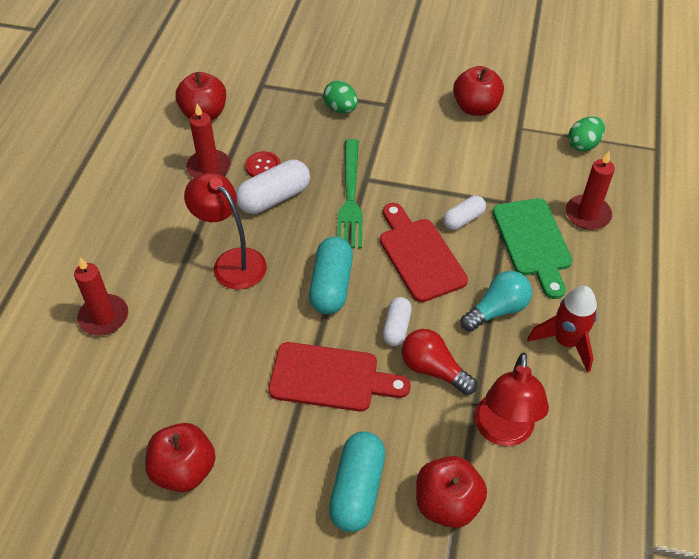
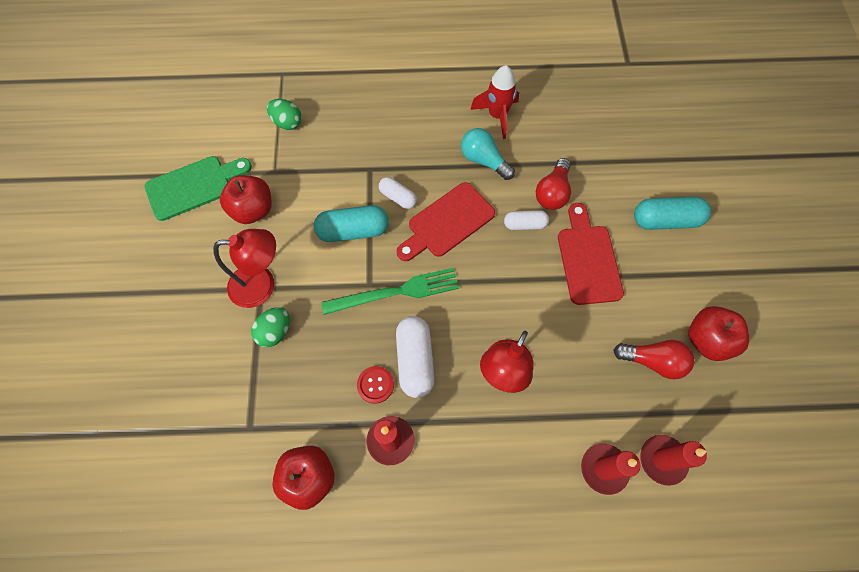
camera: 105 degrees left, 15 degrees up
(185, 401) = (652, 361): none -> red light bulb
(274, 198) = (415, 360): white capsule -> white capsule turned 45 degrees clockwise
(331, 285) = (501, 282): turquoise capsule -> turquoise capsule (353, 231)
(447, 503) = (650, 167): red apple -> none
(503, 432) = (584, 143): red lamp -> red lamp (262, 285)
(533, 242) = (408, 146): green cutting board -> green cutting board (194, 186)
(587, 214) = (368, 113): red candle -> red candle (662, 460)

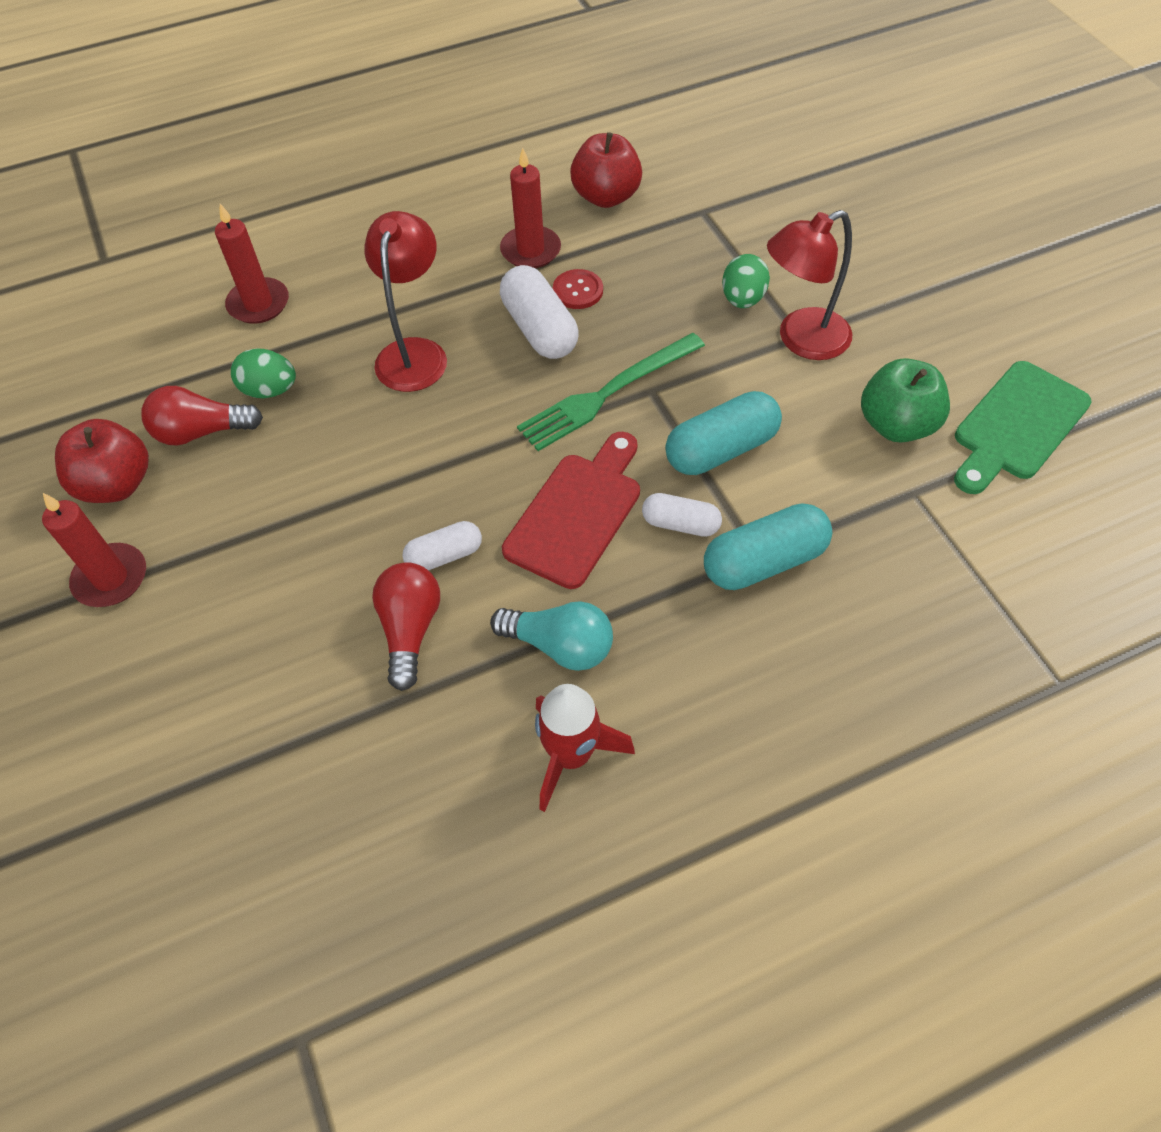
camera: 160 degrees right, 10 degrees down
(253, 210) = (896, 425): red apple -> green apple
(287, 123) = (963, 584): green egg -> green egg (270, 390)
(588, 259) = (322, 536): red cutting board -> none
(662, 460) = (183, 333): red candle -> red candle (111, 578)
(665, 220) = (188, 651): turquoise capsule -> turquoise capsule (764, 561)

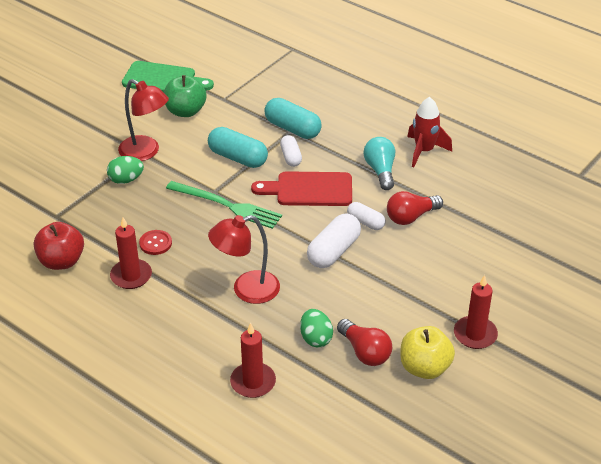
camera: 120 degrees left, 15 degrees down
(117, 484) = (424, 368): red apple -> yellow apple
(539, 329) = (196, 247): white capsule -> white capsule (333, 251)

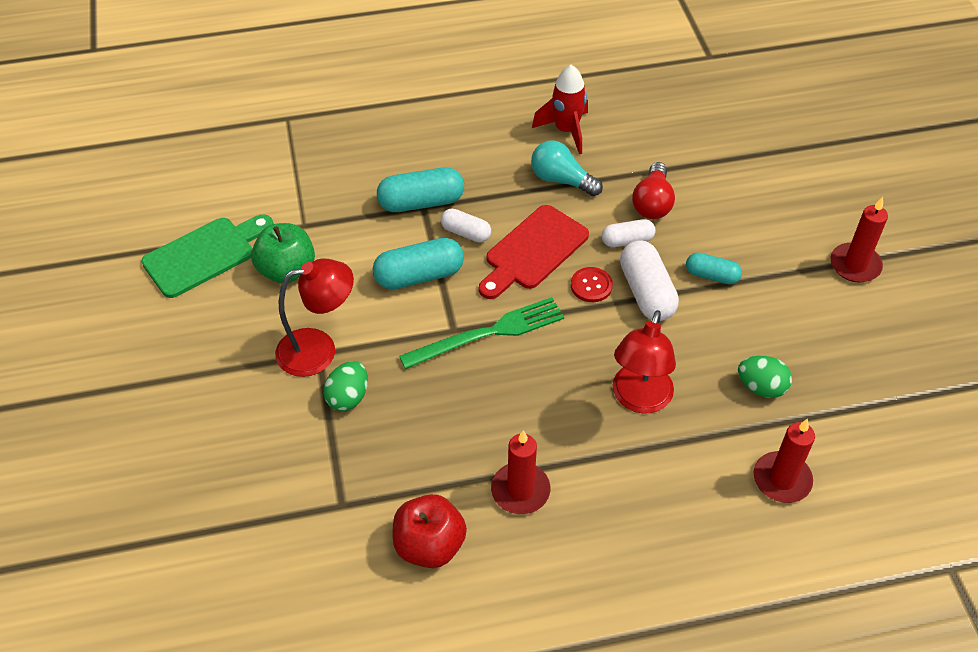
camera: 50 degrees left, 10 degrees up
(155, 243) = (487, 435): red button -> red button (591, 286)
(365, 352) = (812, 361): red light bulb -> none
(382, 272) = (712, 276): none -> turquoise capsule
(424, 368) = (869, 330): yellow apple -> none

